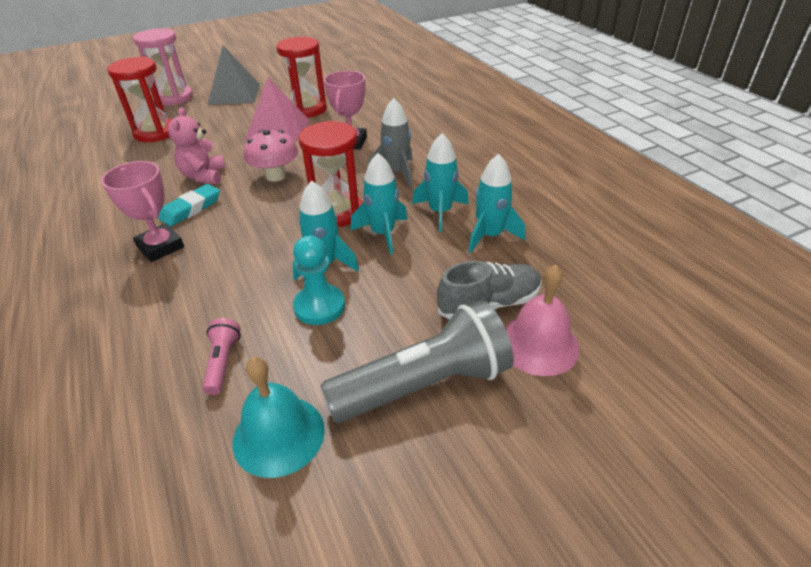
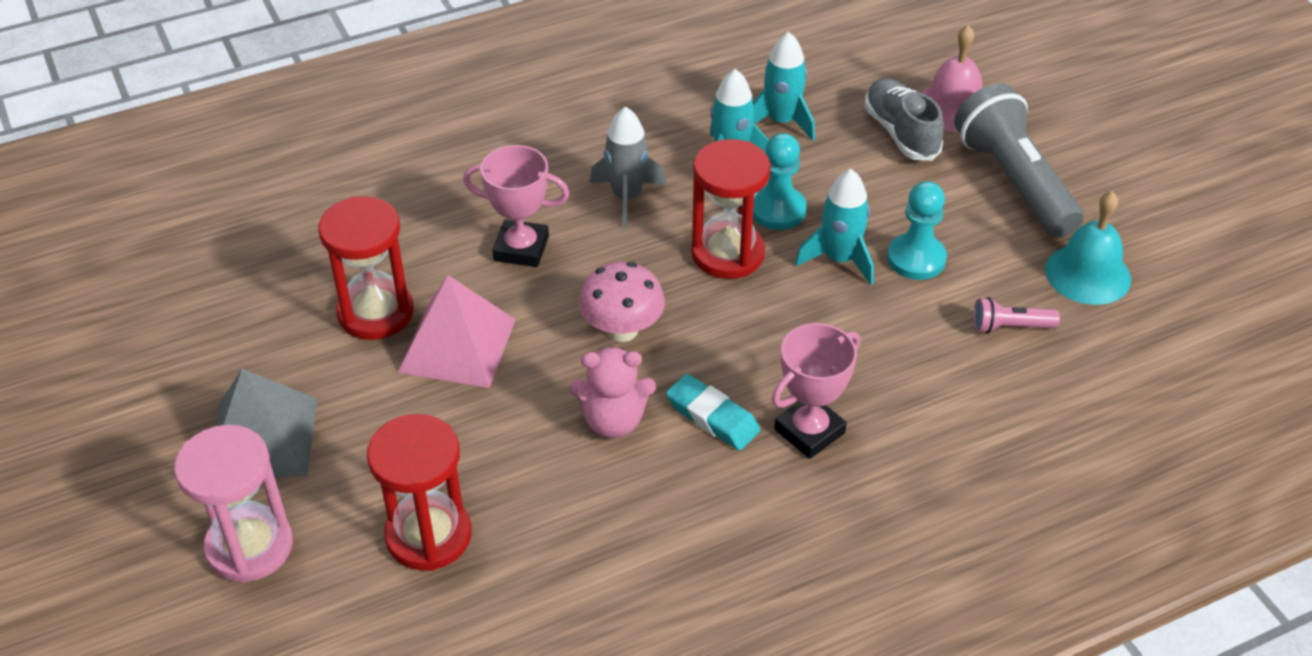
camera: 90 degrees left, 5 degrees up
(383, 234) = (777, 210): turquoise rocket -> turquoise pawn

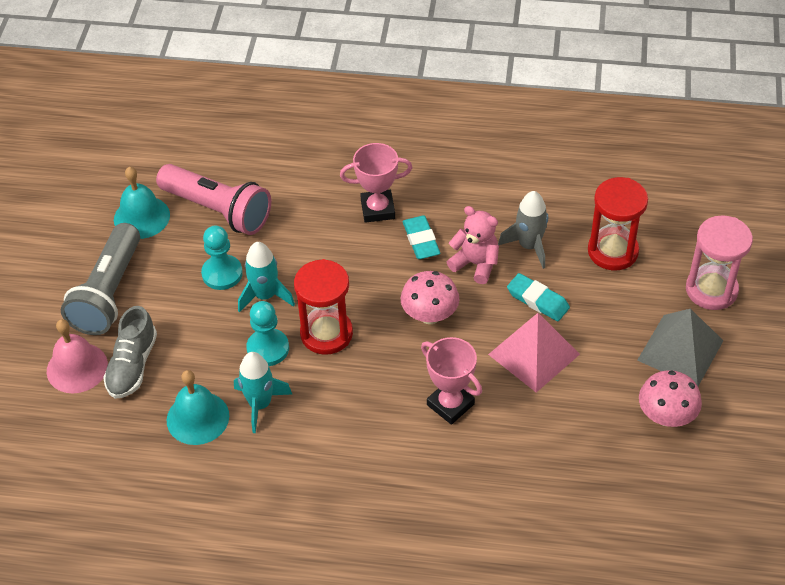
camera: 145 degrees left, 5 degrees up
(248, 350) = (666, 416): none -> pink mushroom
(375, 313) = (572, 403): red hourglass -> none
(495, 413) = (538, 300): none -> turquoise eraser
(627, 197) = (353, 409): grey rocket -> grey rocket (529, 246)
(781, 121) = (197, 418): turquoise rocket -> turquoise bell
(1010, 327) = (218, 210): pink flashlight -> pink flashlight, size x2.25

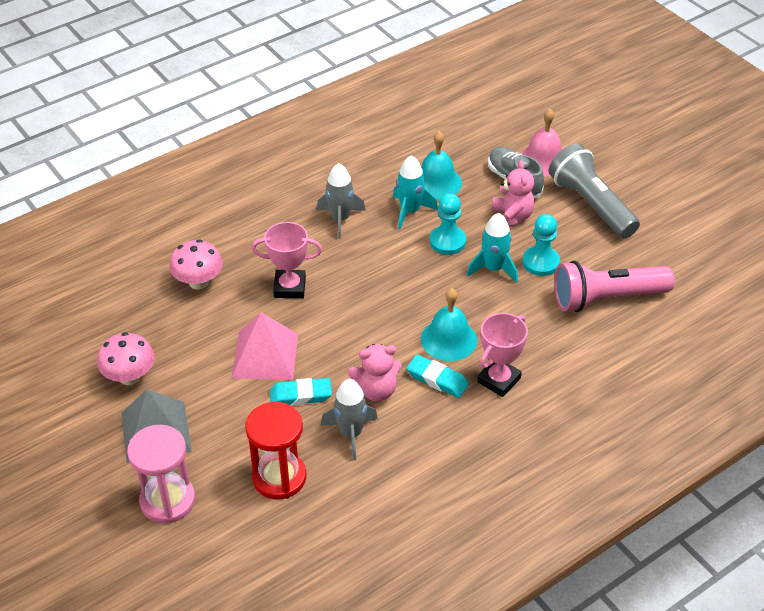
camera: 135 degrees right, 5 degrees down
(141, 217) = (647, 259): turquoise bell -> turquoise bell (448, 339)
(186, 331) = (511, 217): none -> pink teddy bear
(326, 333) = (422, 274): red hourglass -> none
(329, 444) = (340, 219): none -> grey rocket
(430, 315) = (367, 331): pink mushroom -> pink mushroom (198, 282)

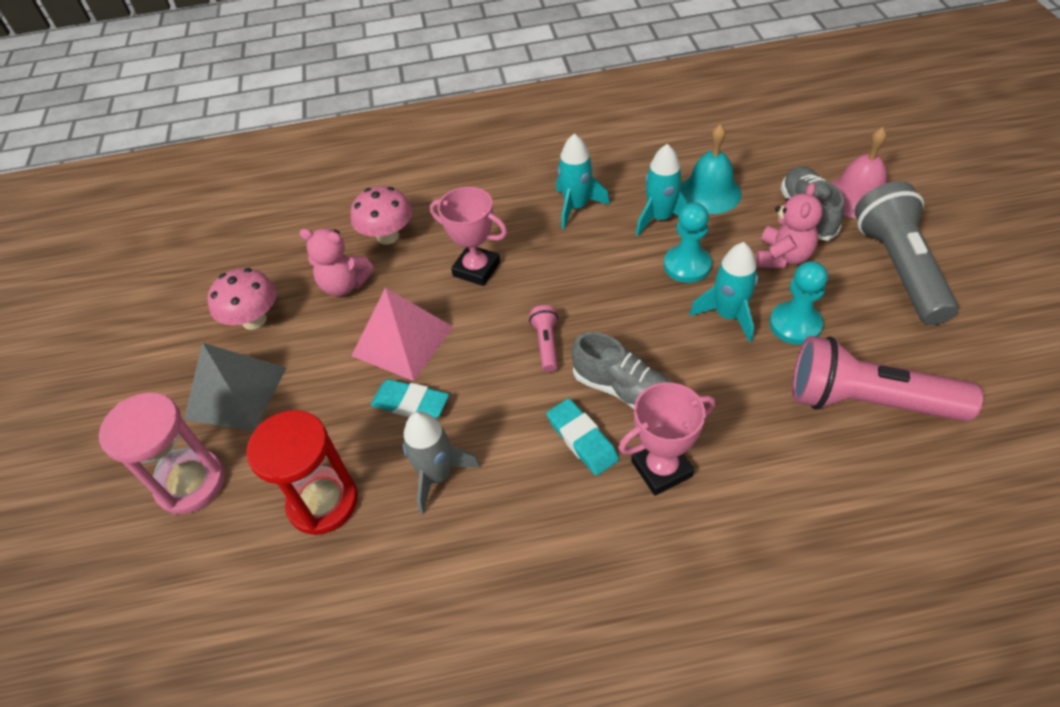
camera: 30 degrees right, 5 degrees up
(340, 219) = (576, 207): grey rocket -> turquoise rocket
(376, 325) = (546, 344): none -> pink flashlight
(376, 390) = (500, 428): pink teddy bear -> pink teddy bear (344, 285)
(448, 339) = (624, 390): turquoise bell -> grey shoe

